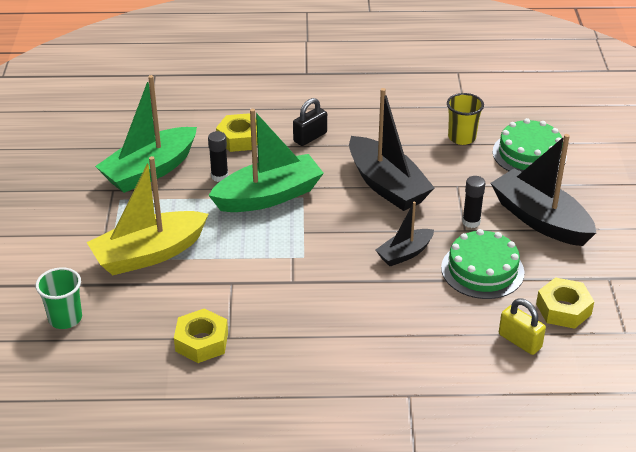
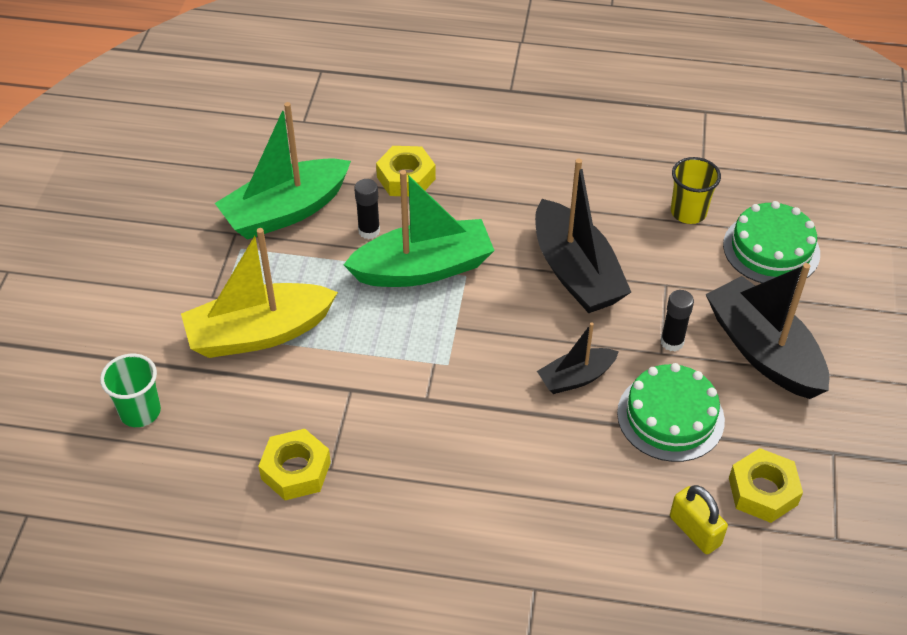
camera: 10 degrees right, 10 degrees up
(310, 137) = (494, 187): black padlock -> none

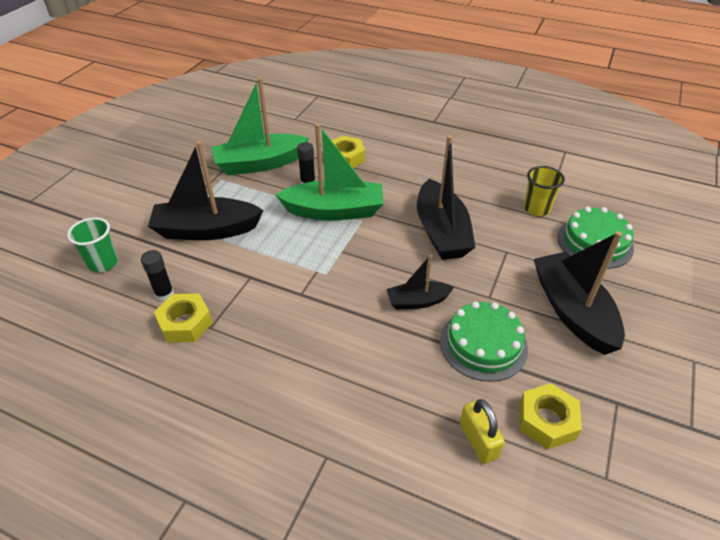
camera: 15 degrees right, 5 degrees down
(259, 333) = (206, 230): yellow boat -> black boat
(672, 342) = (500, 291): black glue stick -> black glue stick (164, 294)

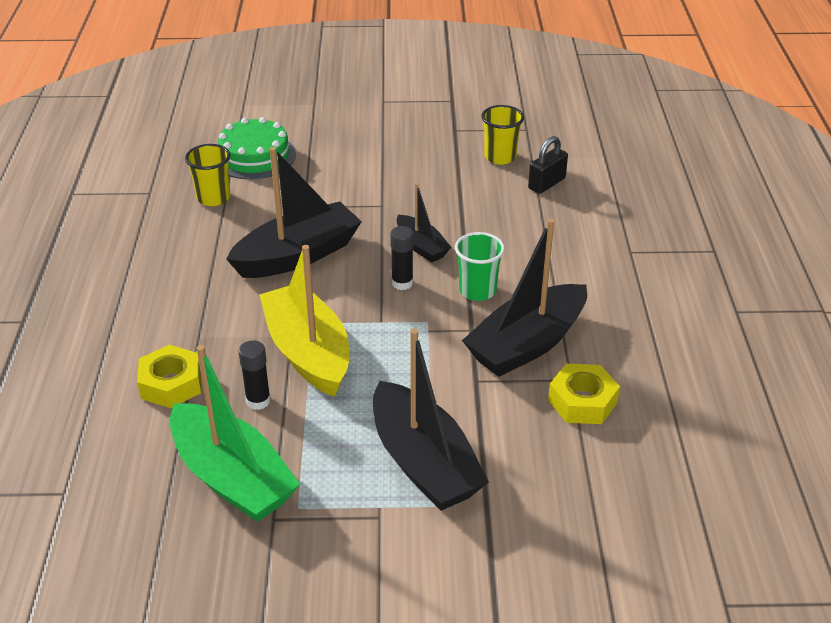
camera: 115 degrees left, 5 degrees down
(103, 263) = (559, 540): green cup -> green cup (477, 291)
(164, 294) = (559, 442): black glue stick -> black glue stick (402, 283)
(334, 211) = (308, 352): green boat -> yellow boat
(478, 440) = (546, 184): yellow padlock -> black padlock
(483, 344) = (446, 198): green cake -> none
(546, 420) = (500, 157): yellow nut -> yellow cup
(572, 311) = (367, 158): black boat -> black boat (527, 344)

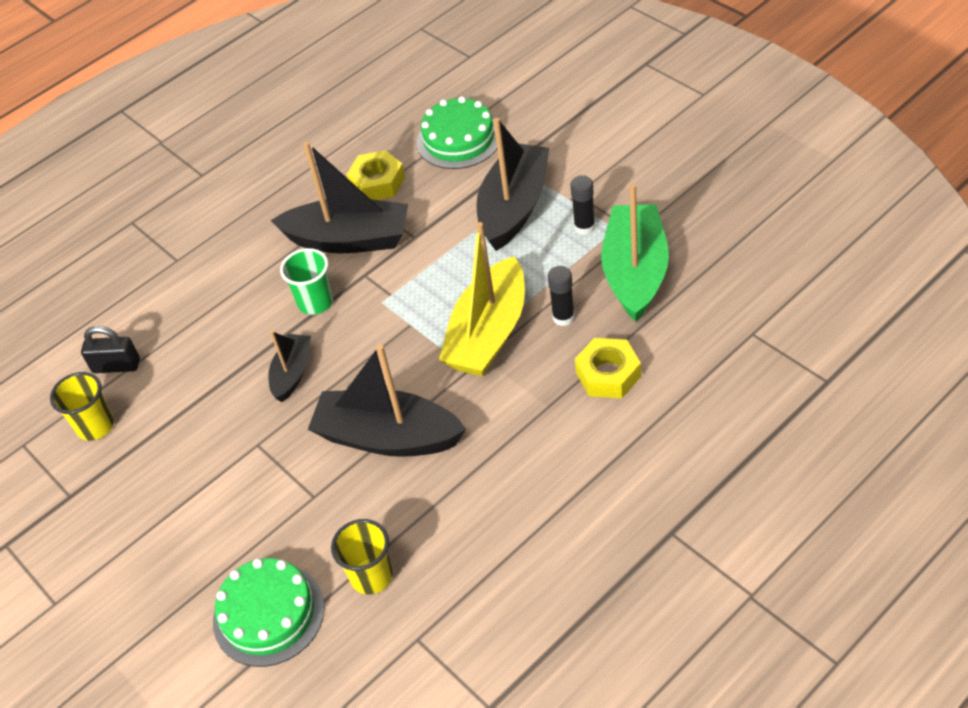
camera: 125 degrees left, 10 degrees up
(402, 283) = (352, 348): black glue stick -> black glue stick (584, 227)
(576, 493) = (459, 139): none -> green cake

